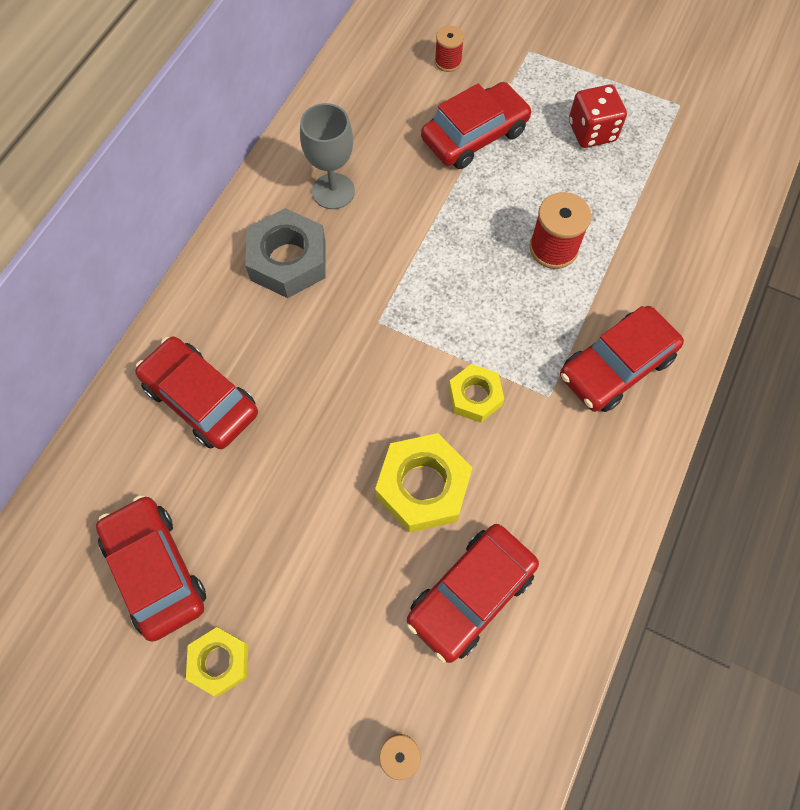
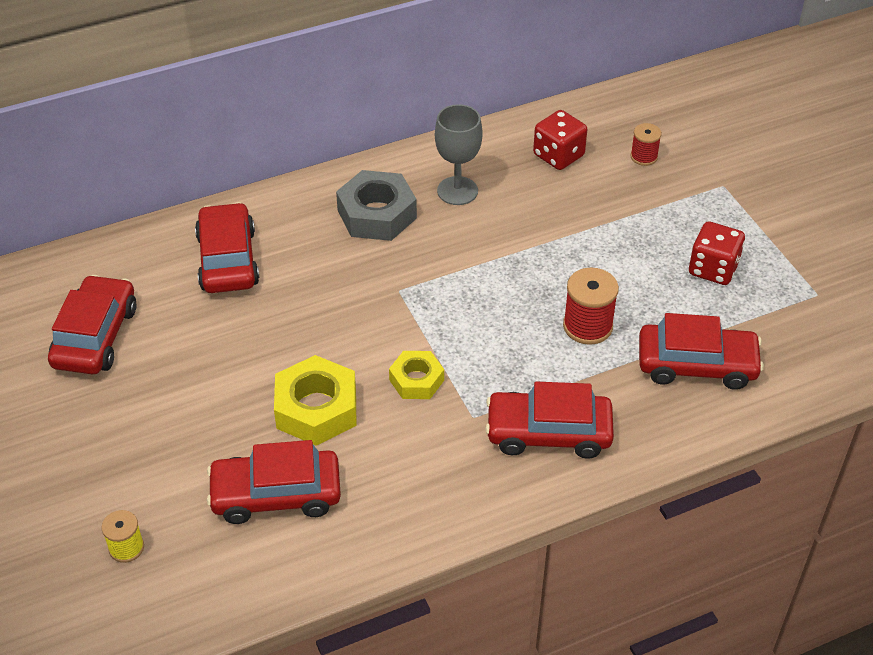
camera: 40 degrees right, 20 degrees down
(220, 662) = (77, 413): yellow nut -> none
(382, 103) = (558, 155): none -> red dice
(474, 135) = (609, 217): red car -> red car (696, 365)

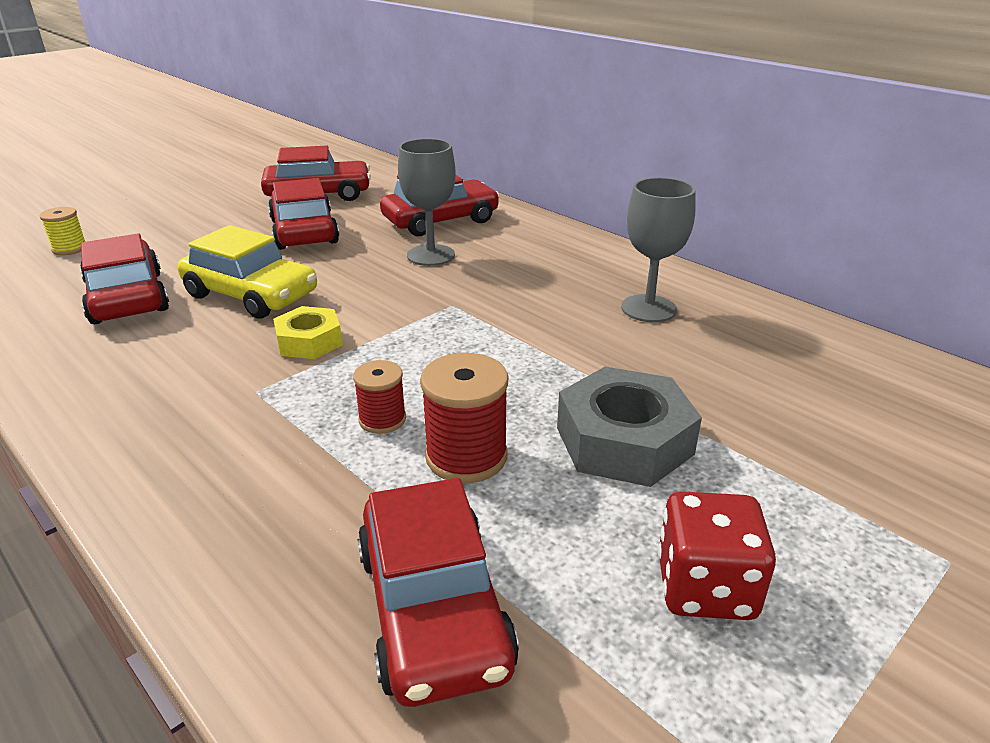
camera: 70 degrees right, 15 degrees down
(301, 283) = (431, 255): none -> grey goblet
(316, 409) = (251, 295): yellow nut -> yellow car
(377, 214) = (563, 272): grey nut -> grey nut (624, 441)
(548, 433) = (233, 459): red car -> red car (304, 231)
(558, 155) = (799, 366): red dice -> none
(644, 157) = (899, 446): red spool -> red spool (382, 420)

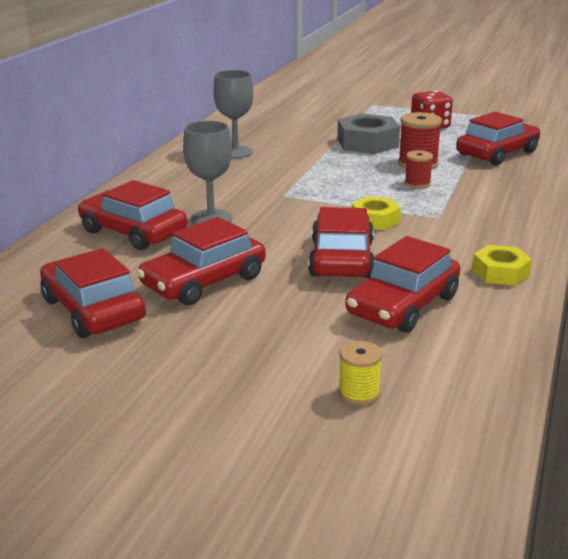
camera: 115 degrees left, 5 degrees down
(77, 373) = (500, 272): none -> yellow nut
(251, 295) = (341, 259): yellow car -> red car

